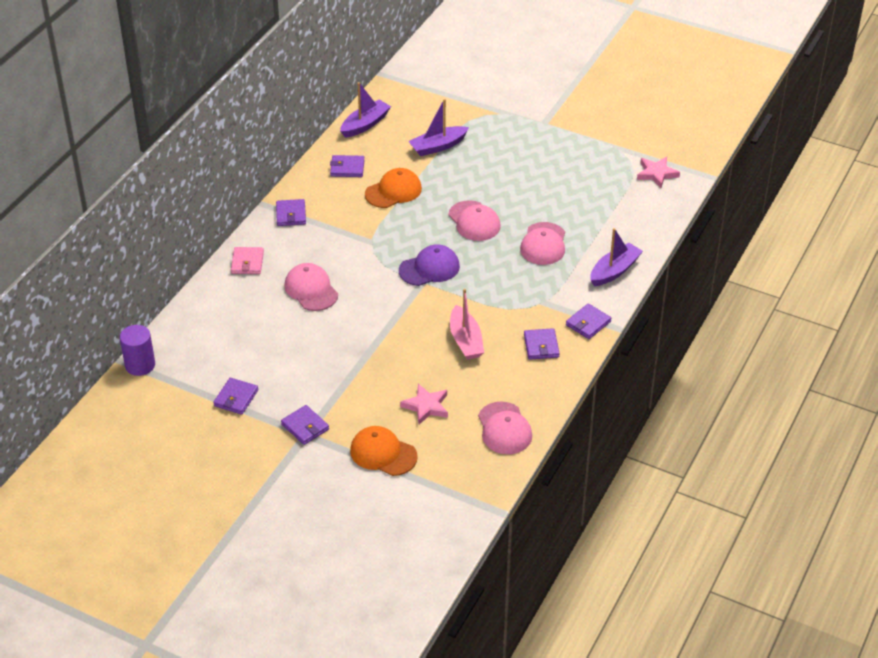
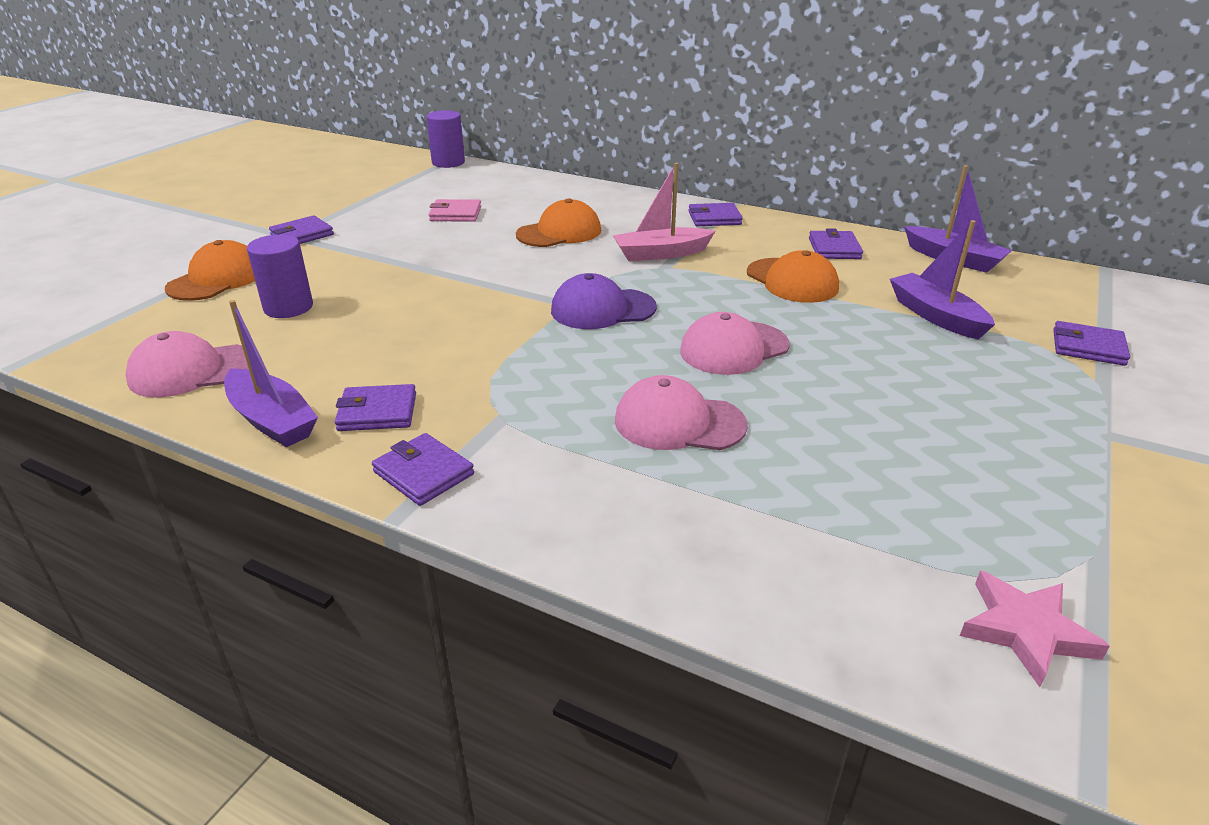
camera: 90 degrees right, 10 degrees down
(236, 398) = (374, 201): purple wallet -> purple wallet (1088, 347)
(247, 263) = (614, 199): pink wallet -> pink wallet (455, 214)
(311, 290) = (559, 232): pink cap -> orange cap
(426, 406) = (288, 307): pink star -> purple cylinder
(429, 268) = (602, 309): purple cap -> purple cap turned 105 degrees clockwise
(466, 340) = (420, 338): pink boat -> pink boat (661, 254)
(614, 271) = (593, 521): purple boat -> purple boat (272, 420)

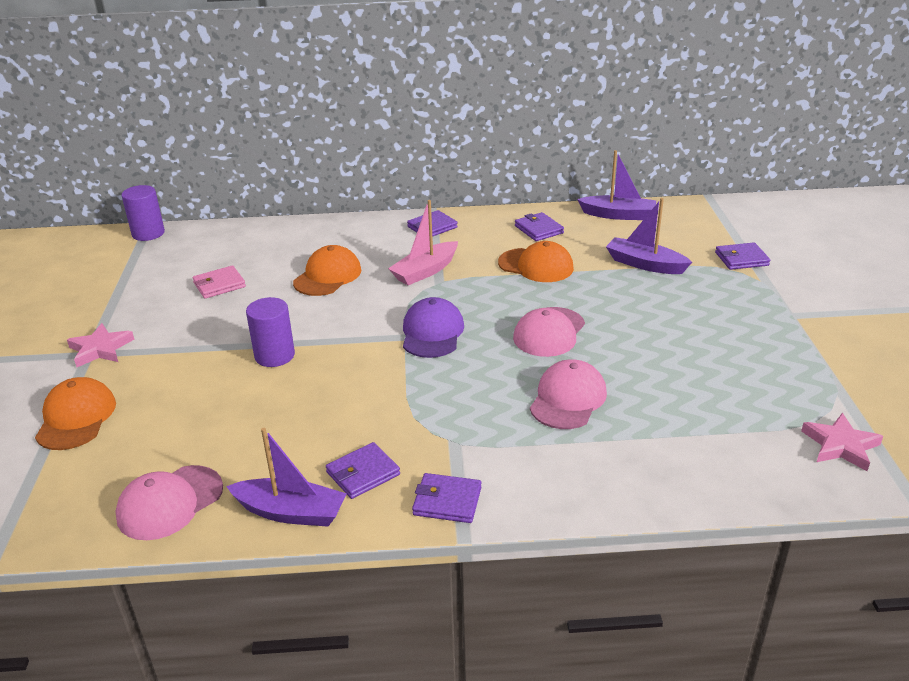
camera: 30 degrees left, 0 degrees up
(288, 307) = (180, 419): purple cylinder -> purple cylinder (274, 355)
(302, 235) = (100, 349): purple wallet -> pink star
(602, 309) = (432, 332): purple cap -> purple cap turned 135 degrees clockwise
(679, 422) = (568, 399): pink cap -> pink cap turned 135 degrees clockwise

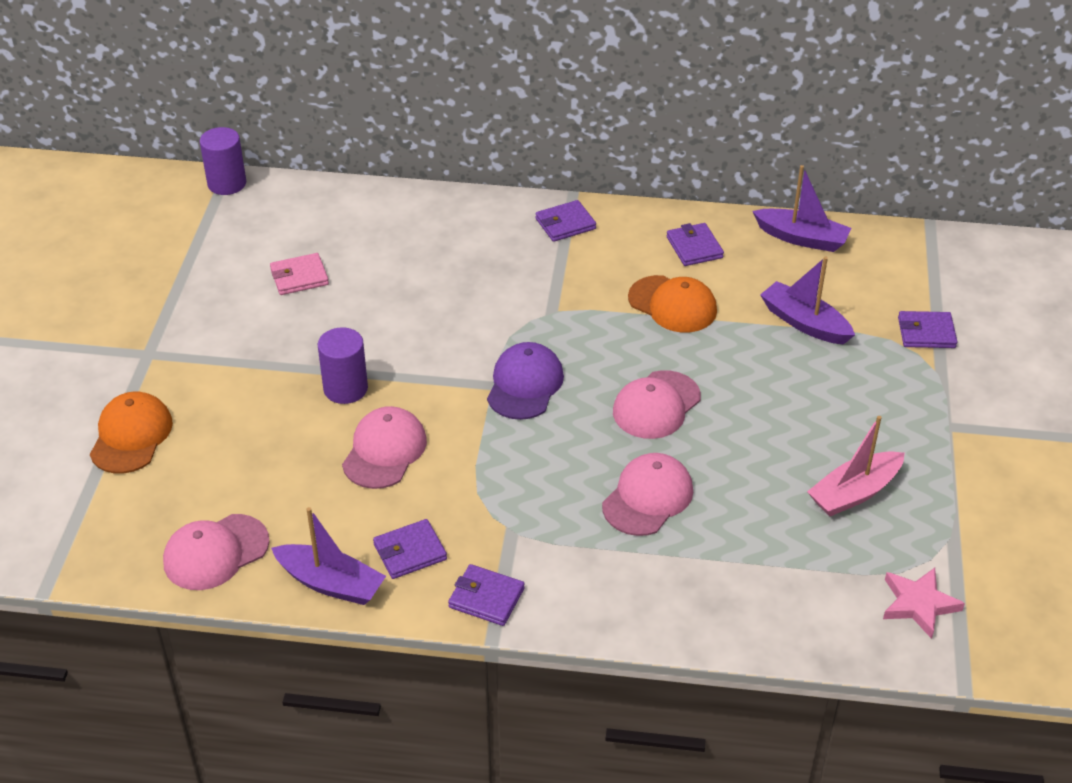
camera: 10 degrees right, 10 degrees up
(100, 349) = (161, 349): pink star -> none
(320, 397) = (384, 451): none -> pink cap
(327, 276) = (424, 283): orange cap -> none
(425, 271) = (539, 293): pink boat -> pink boat (854, 493)

